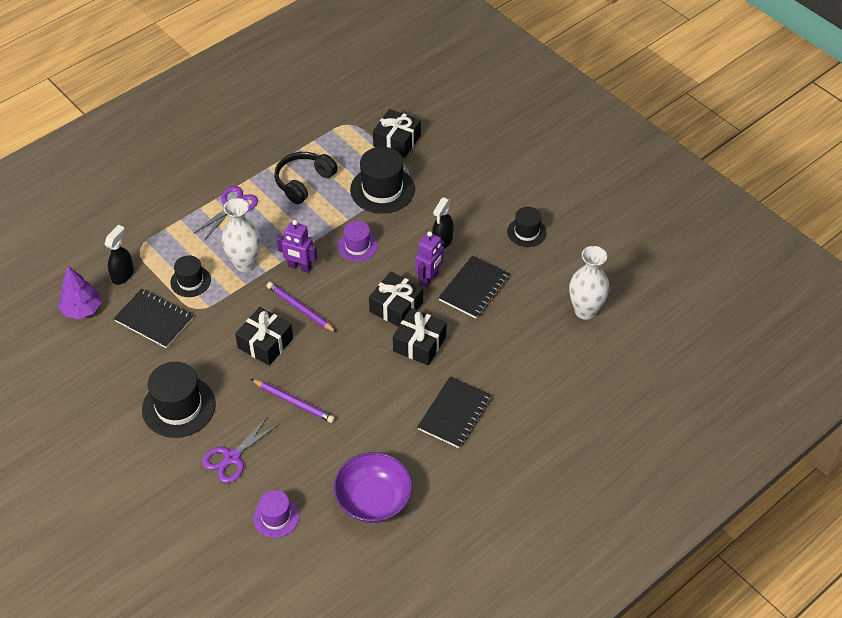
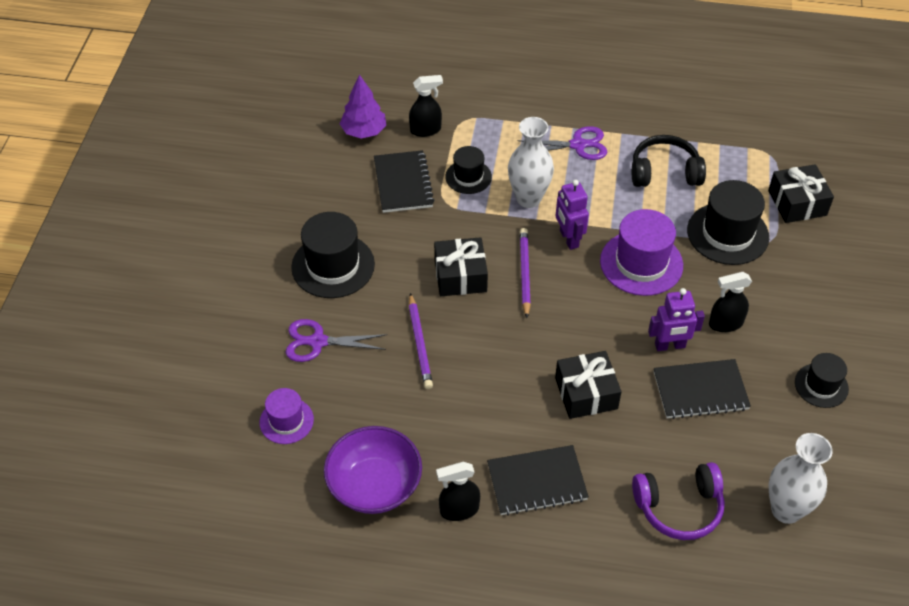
camera: 50 degrees right, 0 degrees up
(357, 246) = (641, 263): purple hat -> purple hat, size x1.69
(396, 307) = (607, 343): black gift -> none
(434, 467) = (459, 510): none -> black spray bottle
(537, 358) = (679, 507): none -> purple headphones

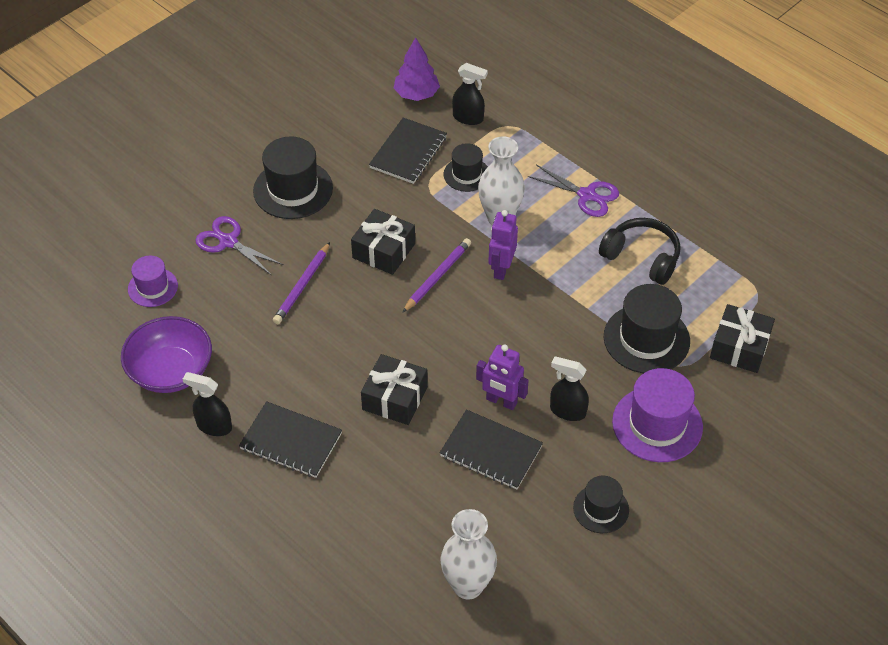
camera: 35 degrees right, 0 degrees up
(641, 263) = (544, 322): purple hat -> purple hat (657, 424)
(679, 507) = (382, 529): purple headphones -> none

